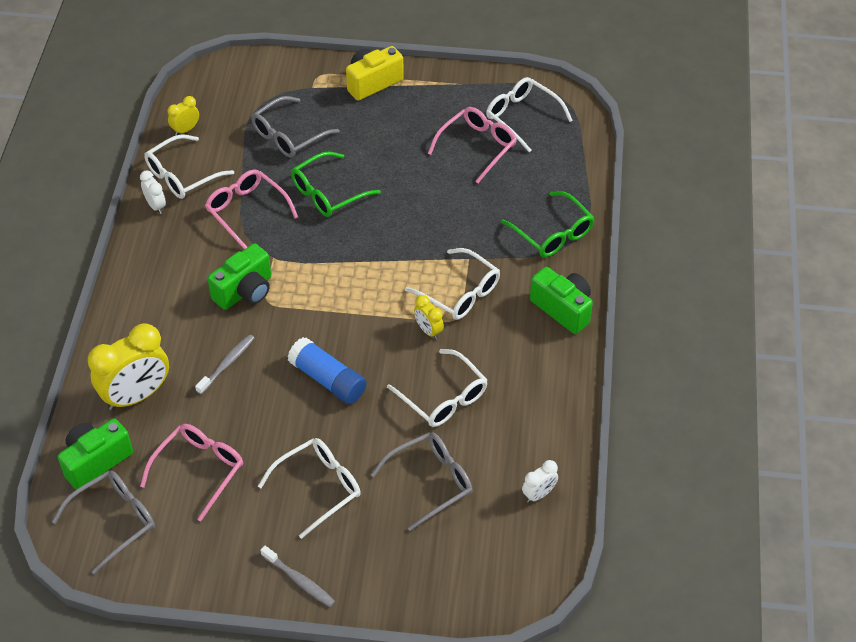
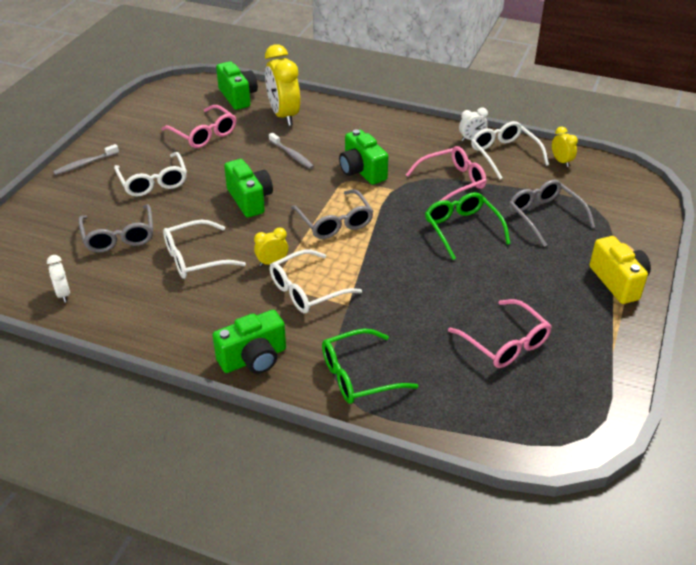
camera: 105 degrees right, 10 degrees down
(114, 521) = (186, 100): grey glasses -> grey glasses (335, 222)
(328, 380) = (250, 200): blue glue stick -> green camera
(522, 117) = (548, 392): white glasses -> none

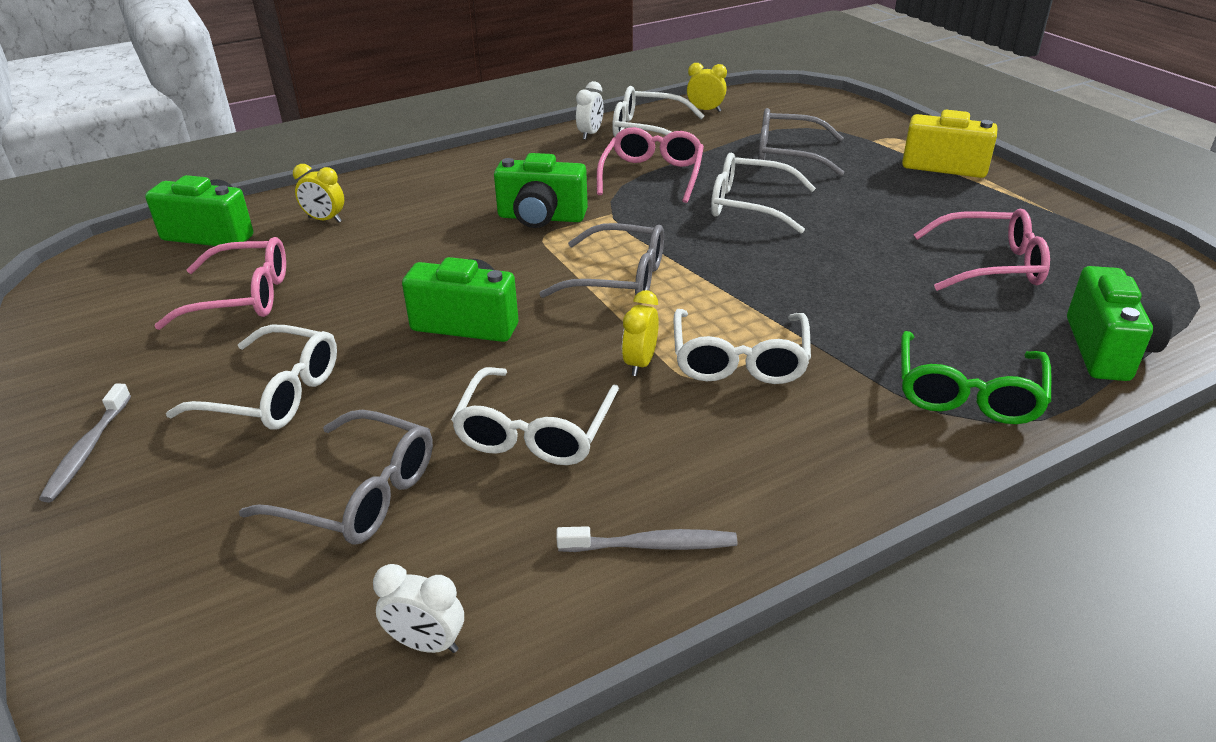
camera: 50 degrees left, 5 degrees down
(253, 358) = (848, 473): green camera -> green camera (1107, 350)
(284, 115) = (325, 220): yellow clock -> yellow clock, size x0.48
(292, 155) = (422, 249): grey toothbrush -> grey toothbrush (651, 545)
(462, 229) = (750, 205): green glasses -> white glasses

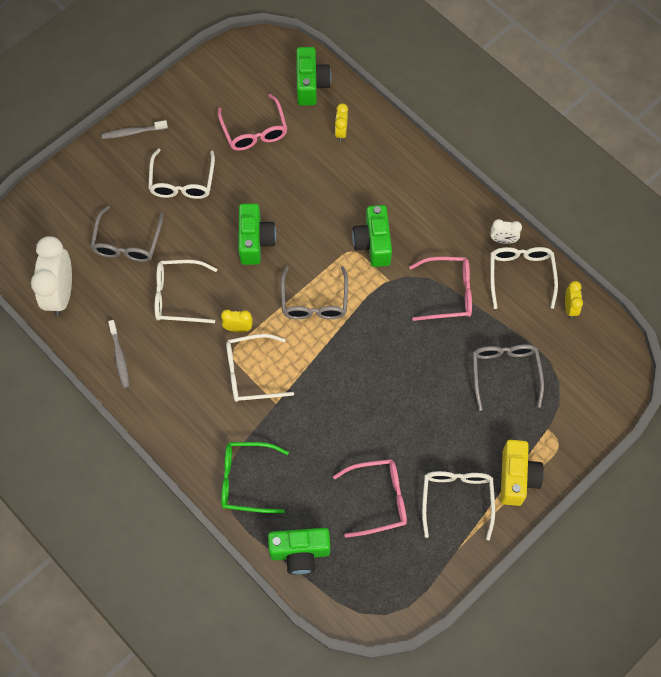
camera: 75 degrees right, 30 degrees up
(426, 644) = (60, 294): white clock -> white clock, size x2.08
(750, 205) = (420, 358): white glasses -> white glasses (457, 499)
(990, 265) = (378, 499): pink glasses -> pink glasses turned 90 degrees counterclockwise

